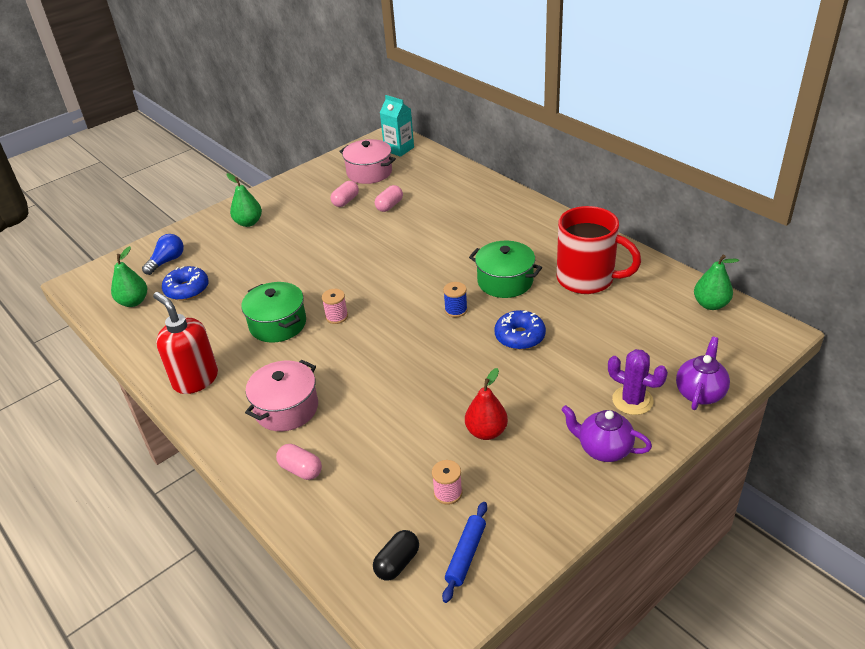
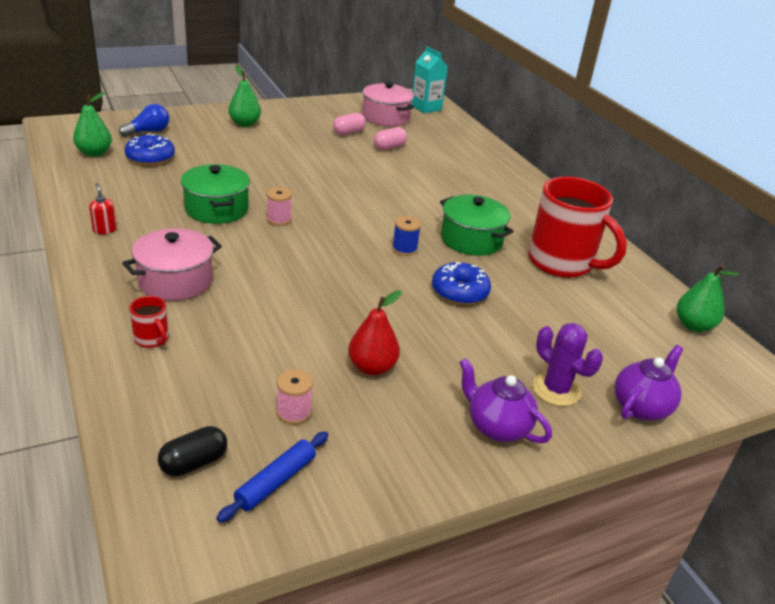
camera: 10 degrees right, 5 degrees down
(195, 379) = (105, 230): red soap dispenser -> red soap dispenser, size x0.44
(301, 470) = (152, 339): pink capsule -> red mug

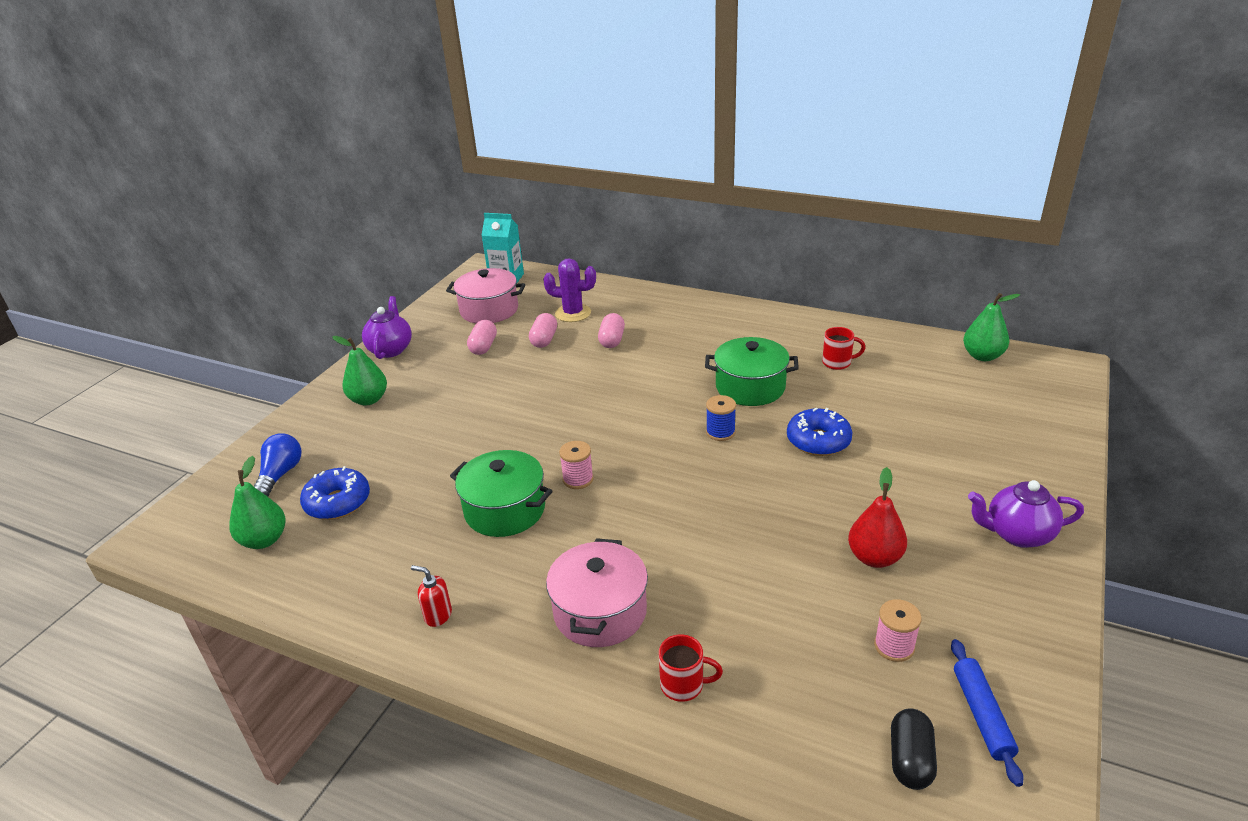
camera: 35 degrees left, 0 degrees up
(430, 169) = (612, 340): none -> pink capsule
(556, 389) = (998, 473): purple cactus -> purple cactus (573, 313)
(562, 263) = (838, 363): red mug -> red mug, size x0.41
(641, 407) = (1055, 445): purple teapot -> purple teapot (390, 349)

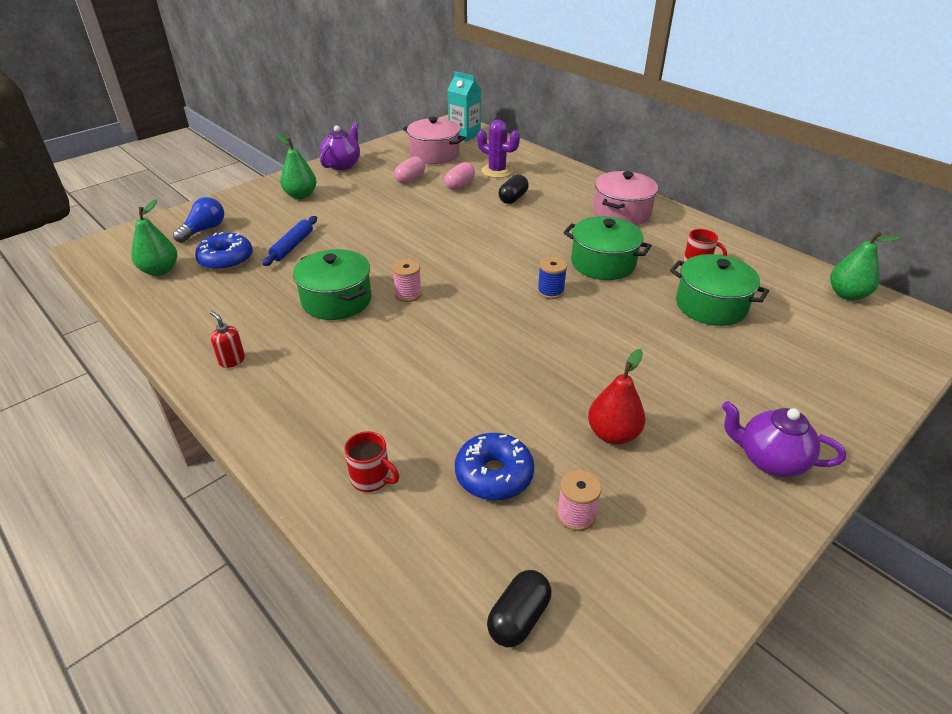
camera: 20 degrees right, 5 degrees up
(600, 612) = (349, 398): pink pot -> pink pot (621, 213)
(612, 340) = (513, 198): pink capsule -> black capsule
(818, 441) = (632, 322): blue donut -> blue donut (494, 474)
(876, 402) = (711, 305): none -> green pot
(982, 715) = (616, 607): blue rolling pin -> blue rolling pin (292, 246)

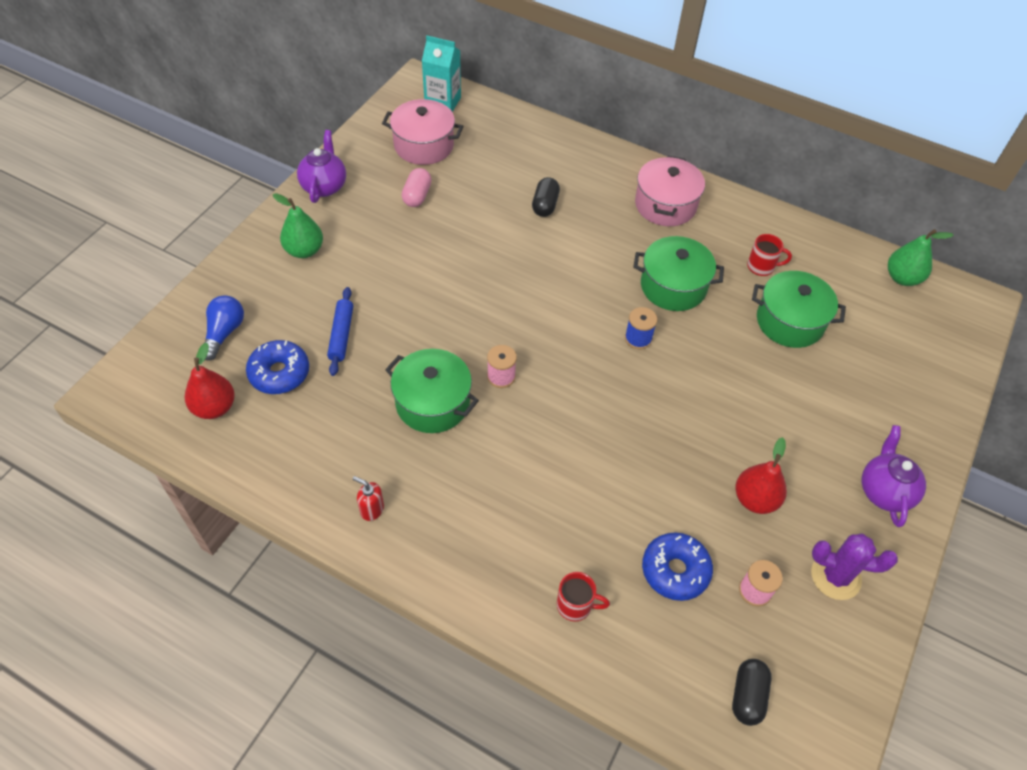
camera: 20 degrees left, 15 degrees up
(160, 270) = (214, 407): green pear -> red pear
(460, 185) = (478, 195): pink capsule -> none
(497, 171) = (508, 162): purple cactus -> purple cactus (835, 576)
(770, 460) = (884, 491): purple teapot -> purple teapot turned 90 degrees clockwise

